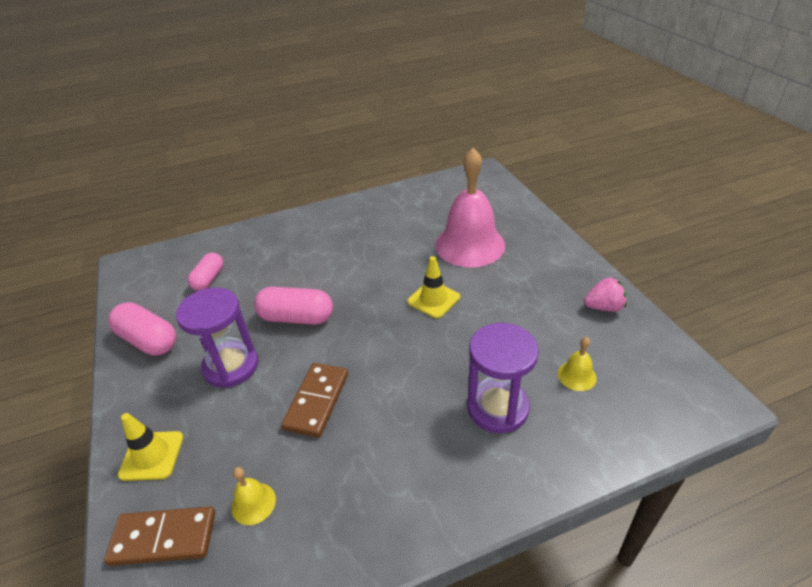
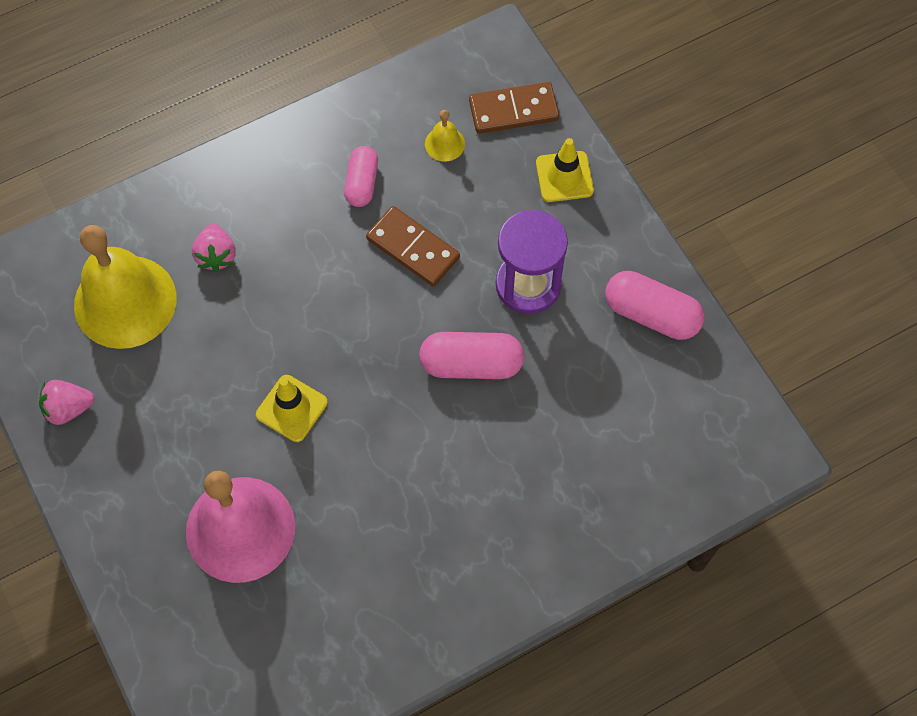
camera: 170 degrees right, 25 degrees up
(209, 279) = (625, 428): pink capsule -> pink capsule (362, 183)
(316, 401) = (413, 248): brown domino -> brown domino turned 60 degrees counterclockwise
(497, 407) = (216, 255): purple hourglass -> pink strawberry
(577, 376) = (125, 301): yellow bell -> yellow bell, size x2.42

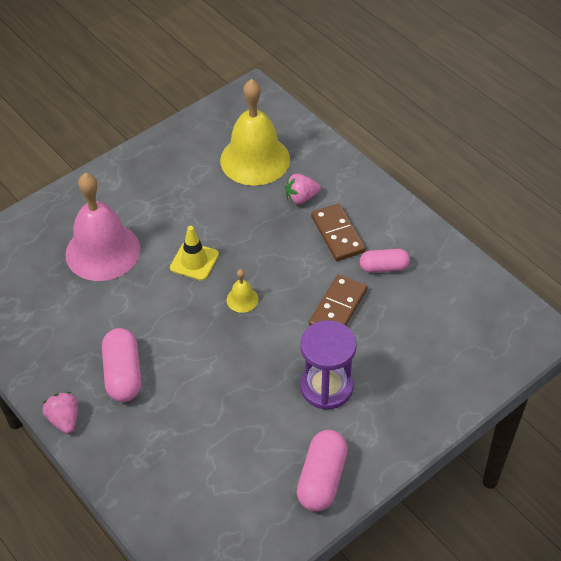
camera: 80 degrees right, 15 degrees down
(68, 408) = (173, 149): pink strawberry -> pink strawberry (64, 419)
(444, 144) = (435, 312): yellow bell -> yellow bell (242, 299)
(471, 364) = (250, 361): pink capsule -> pink capsule (123, 374)
(513, 110) = (482, 352): brown domino -> brown domino (338, 234)
(564, 177) = (432, 397): yellow traffic cone -> none

